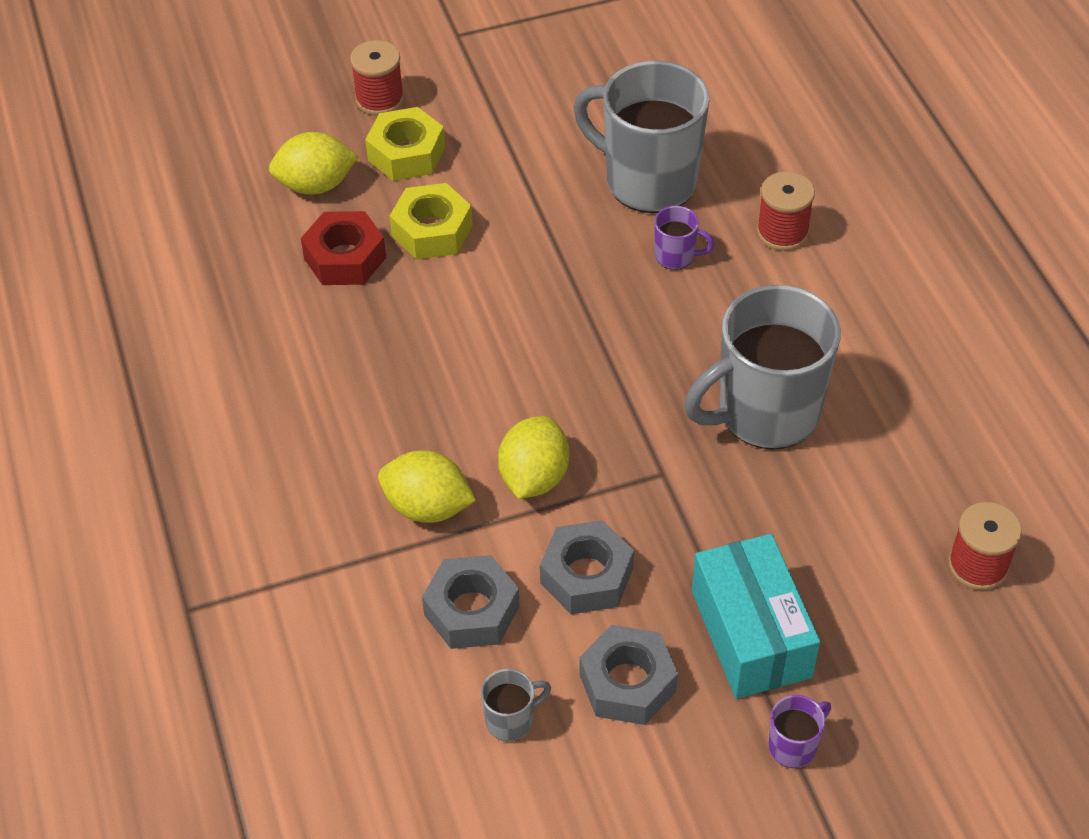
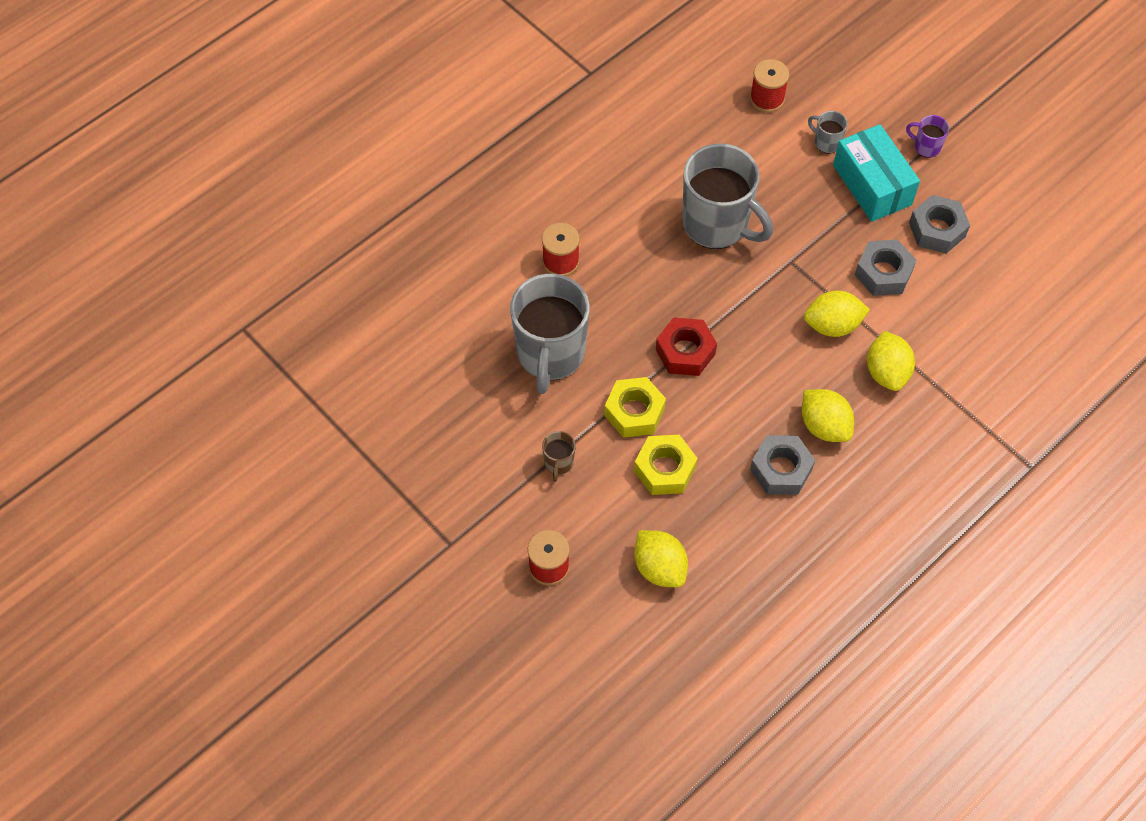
camera: 115 degrees left, 10 degrees up
(345, 258) = (718, 513): red nut -> red nut (685, 352)
(392, 405) = (824, 426): none -> yellow lemon
(406, 153) = (598, 521): yellow nut -> yellow nut (634, 412)
(472, 610) = (940, 320): grey nut -> grey nut (781, 469)
(498, 144) = (558, 463): none -> brown mug
(511, 720) = (992, 274): grey mug -> grey mug (826, 142)
(676, 256) = (613, 314): purple mug -> none
(751, 633) = (872, 185): turquoise box -> turquoise box turned 75 degrees counterclockwise

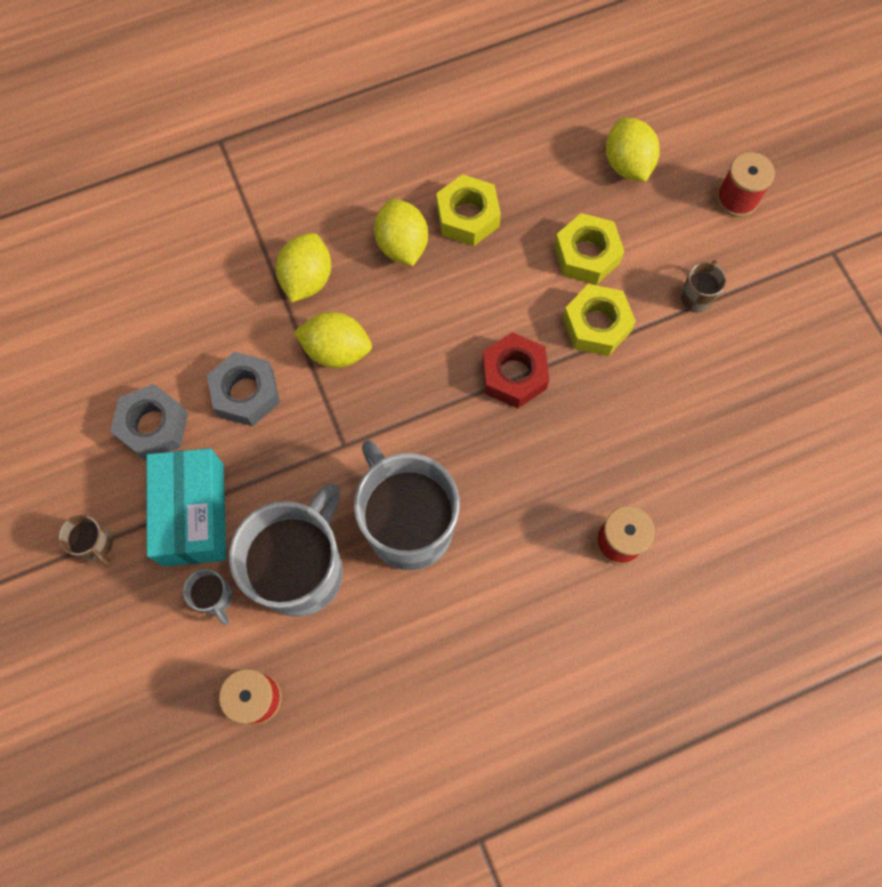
camera: 160 degrees left, 10 degrees up
(550, 355) = (668, 423): grey mug -> grey mug (302, 570)
(781, 469) = (467, 216): grey nut -> yellow nut
(926, 147) = (96, 545): purple mug -> brown mug

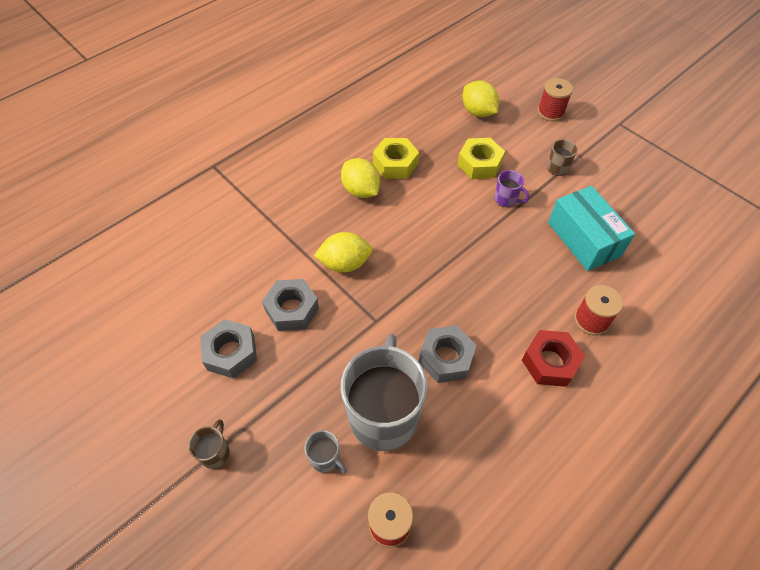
camera: 20 degrees left, 15 degrees down
(96, 545) = (216, 453): brown mug -> brown mug turned 105 degrees counterclockwise
(194, 514) = (285, 403): turquoise box -> turquoise box (583, 239)
(307, 279) = (306, 227): yellow lemon -> none
(408, 525) = (446, 358): grey mug -> grey nut
(514, 375) = (469, 242): red nut -> red nut (550, 362)
(596, 325) = (506, 199): yellow nut -> purple mug

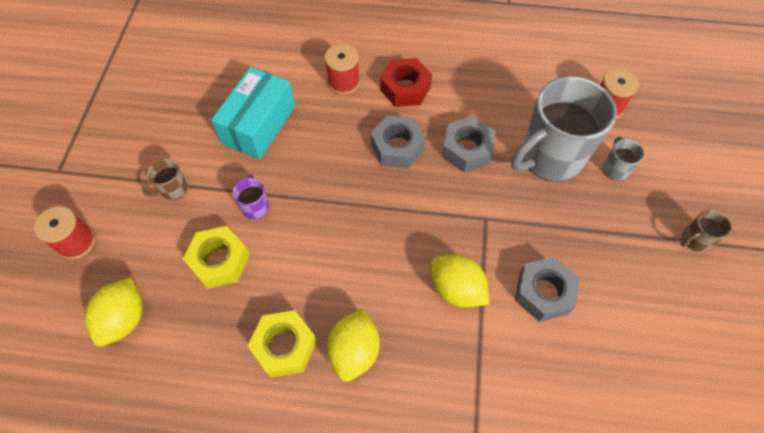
camera: 130 degrees left, 5 degrees up
(231, 353) = (628, 305): grey nut -> grey nut (397, 147)

